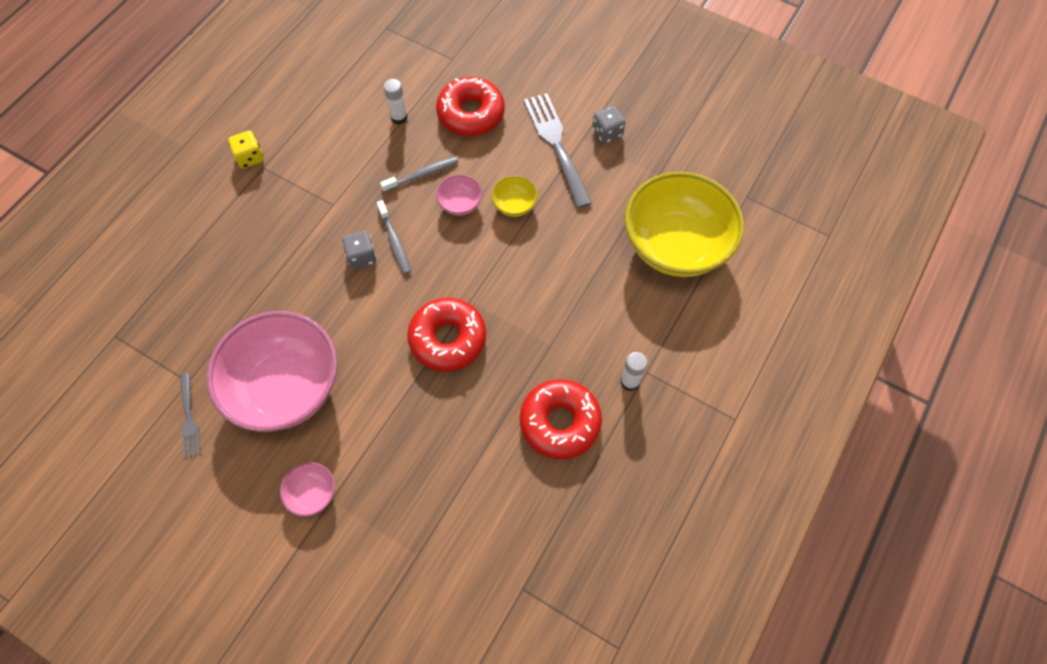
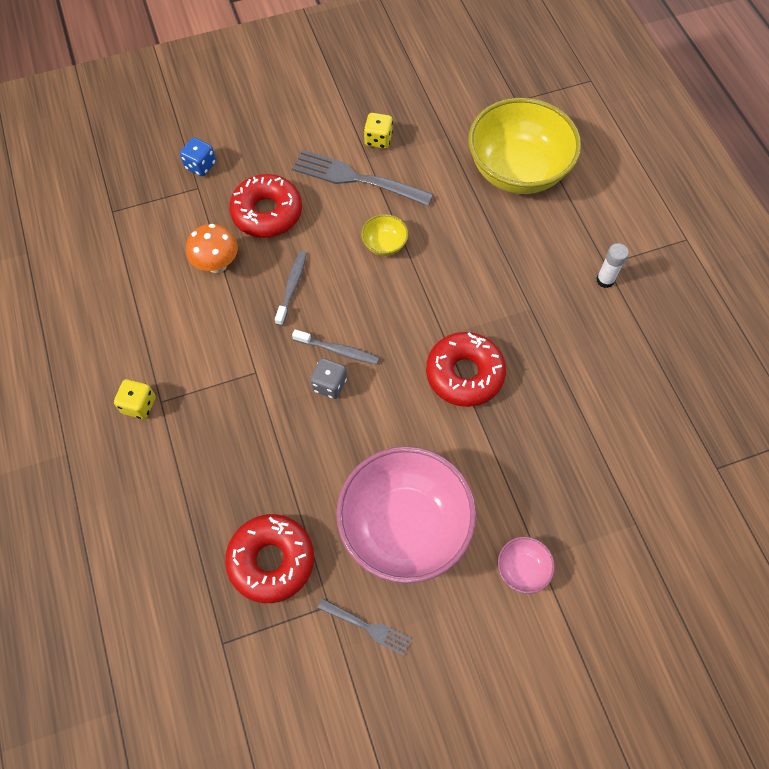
camera: 50 degrees left, 0 degrees up
(399, 117) = (217, 265): white glue stick -> orange mushroom
(460, 204) = (347, 280): pink bowl -> none
(472, 46) = (200, 165): none -> blue dice
(560, 422) = (601, 348): red donut -> red donut (271, 561)
(607, 133) = (378, 139): grey dice -> yellow dice

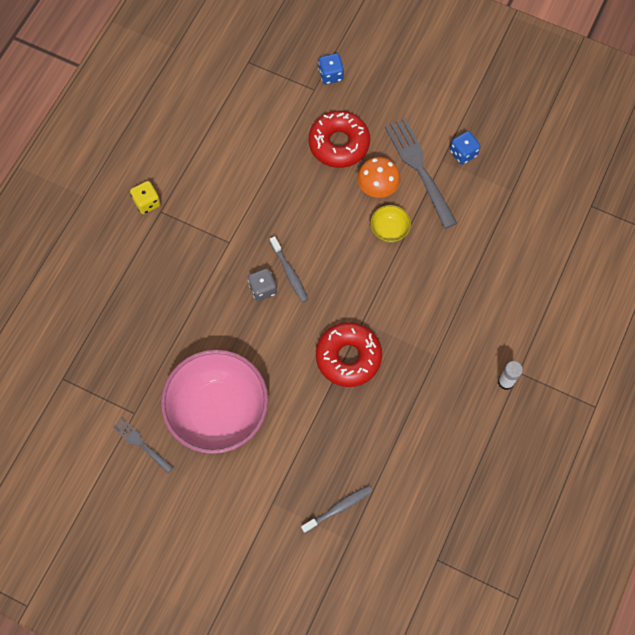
camera: 45 degrees right, 5 degrees up
(217, 265) = (274, 153): orange mushroom -> orange mushroom (377, 189)
(271, 561) = (129, 359): red donut -> none
(292, 287) = (304, 207): grey toothbrush -> grey toothbrush (338, 508)
(367, 627) = (141, 444): grey fork -> grey fork turned 150 degrees clockwise
(378, 139) = (463, 153): yellow dice -> blue dice
(517, 170) = (533, 256): yellow bowl -> none
(522, 569) = (256, 498): pink bowl -> none

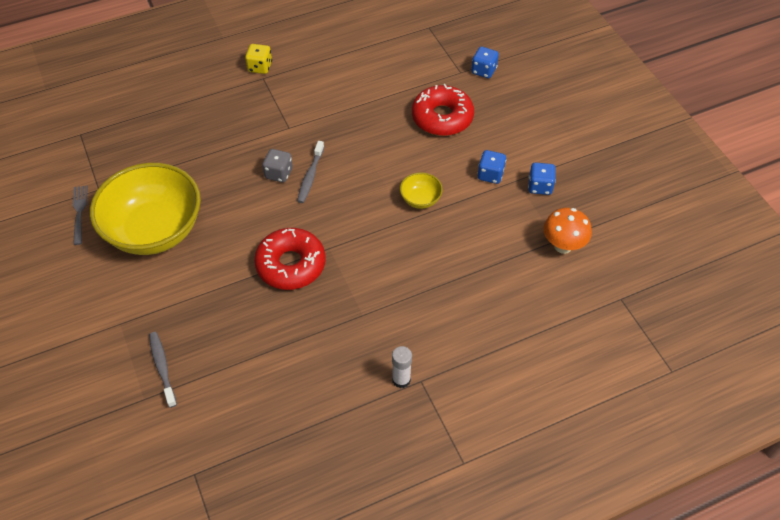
camera: 40 degrees right, 15 degrees down
(218, 411) = (155, 230): pink bowl -> yellow bowl
(338, 508) = (162, 367): grey toothbrush -> grey toothbrush turned 120 degrees counterclockwise
(377, 189) = (441, 166): orange mushroom -> orange mushroom (563, 246)
(420, 169) = (490, 175): grey fork -> blue dice

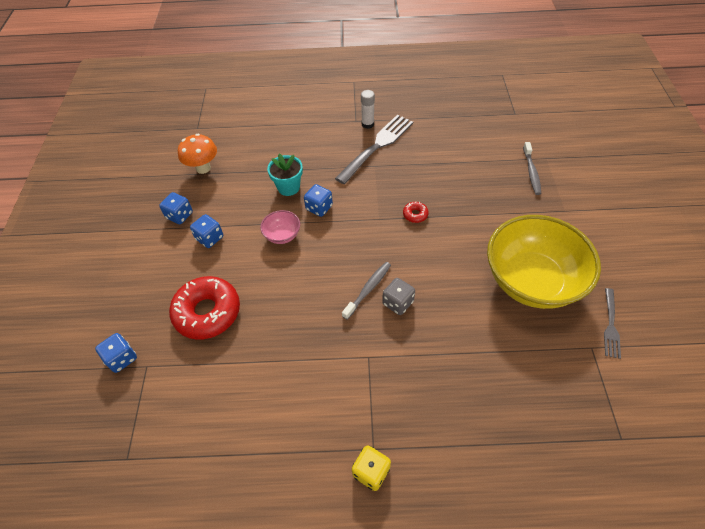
camera: 155 degrees left, 0 degrees up
(291, 265) = (415, 214): red donut -> red donut, size x0.42
(372, 344) = (377, 147): none -> grey fork
(400, 240) = (319, 208): none -> blue dice
(420, 199) = (282, 235): yellow bowl -> pink bowl
(448, 253) = (288, 187): none -> turquoise flower pot

